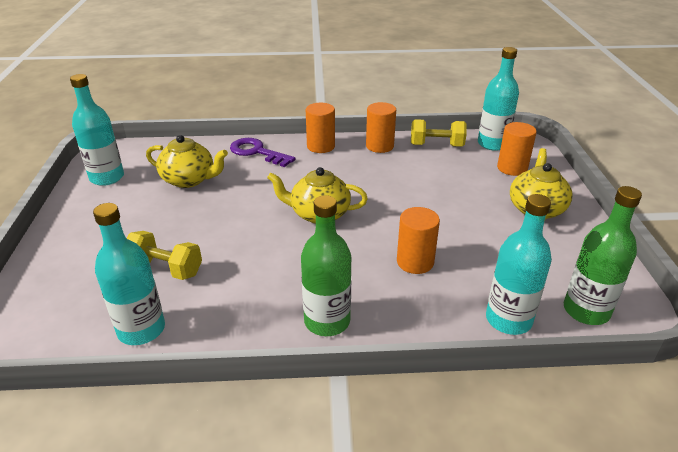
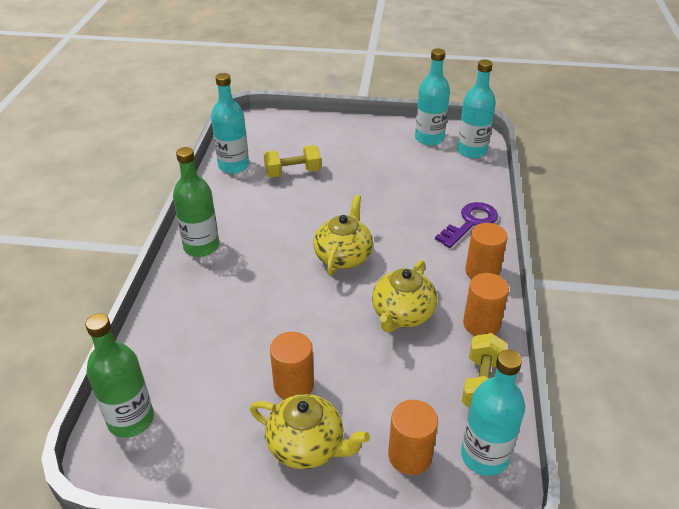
camera: 100 degrees right, 5 degrees up
(165, 269) = (293, 172): yellow dumbbell -> yellow dumbbell turned 45 degrees clockwise
(189, 180) = (419, 181): yellow teapot -> yellow teapot (402, 314)
(415, 262) = (249, 310): orange cylinder -> orange cylinder (293, 385)
(508, 320) = (150, 355): turquoise bottle -> turquoise bottle (472, 151)

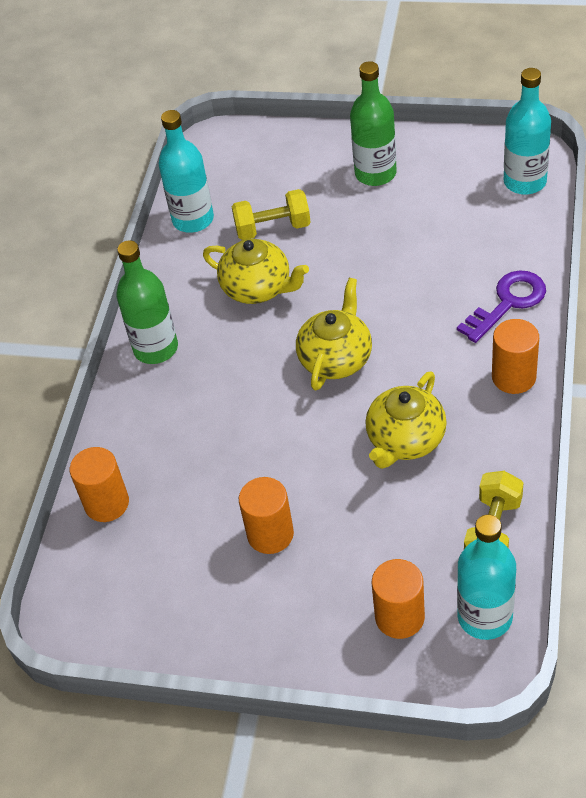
camera: 10 degrees right, 10 degrees up
(131, 419) = (88, 577): green bottle -> green bottle (375, 173)
(307, 446) = (285, 606): yellow teapot -> yellow teapot (258, 288)
(429, 138) = (466, 162): turquoise bottle -> none
(481, 324) = (503, 452): orange cylinder -> orange cylinder (107, 503)

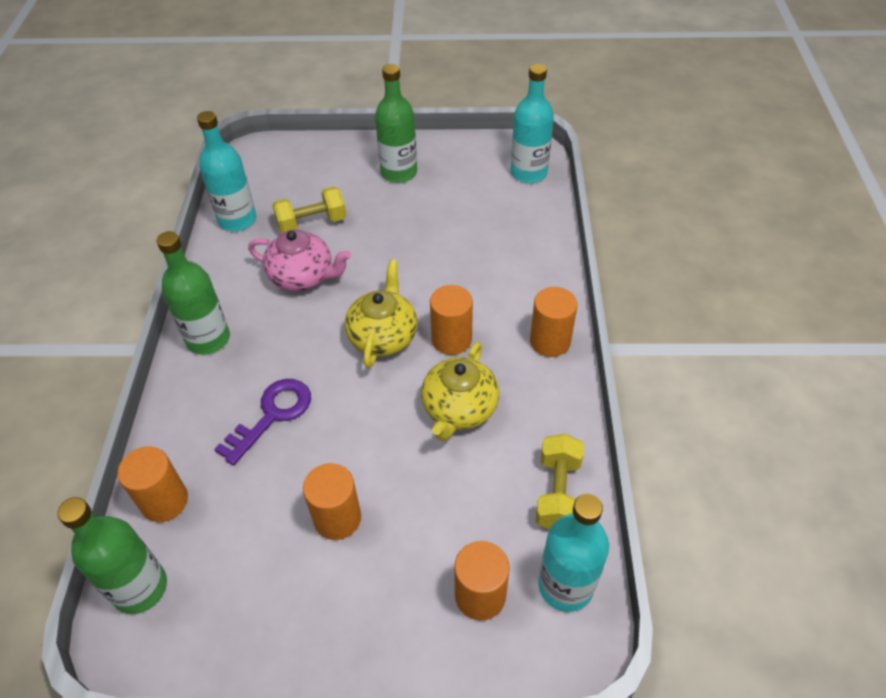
camera: 15 degrees left, 0 degrees up
(82, 578) = (140, 588): none -> green bottle
(258, 288) = (303, 277): yellow teapot -> pink teapot
(408, 367) = (451, 339): none -> orange cylinder
(508, 303) = (532, 275): purple key -> purple key (272, 415)

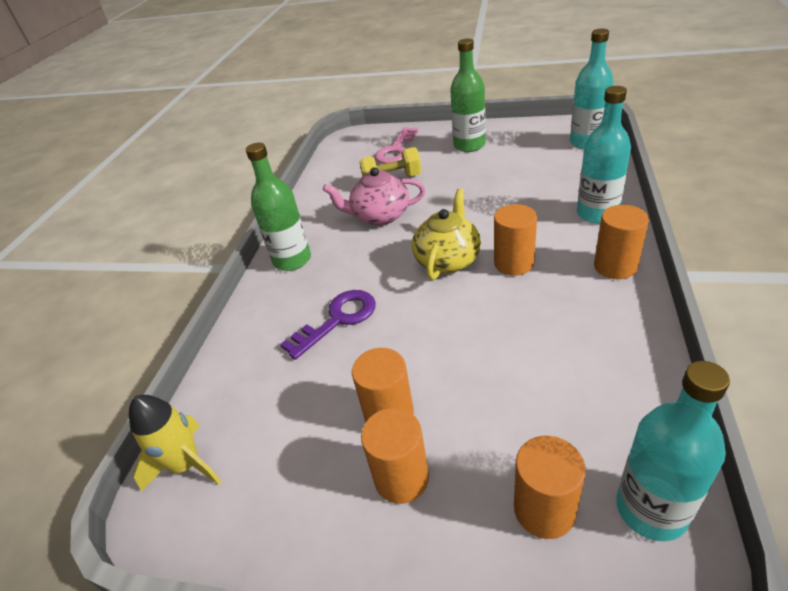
camera: 15 degrees right, 10 degrees down
(140, 588) = (186, 465): green bottle -> yellow rocket
(164, 501) = (227, 387): orange cylinder -> orange cylinder (401, 478)
(237, 220) = (331, 179): turquoise bottle -> turquoise bottle (597, 213)
(303, 277) = (380, 216): pink teapot -> pink teapot turned 150 degrees clockwise
(312, 176) = (396, 150): none -> pink key
(459, 409) = (521, 321): yellow teapot -> none
(557, 493) = (633, 406): yellow dumbbell -> none

